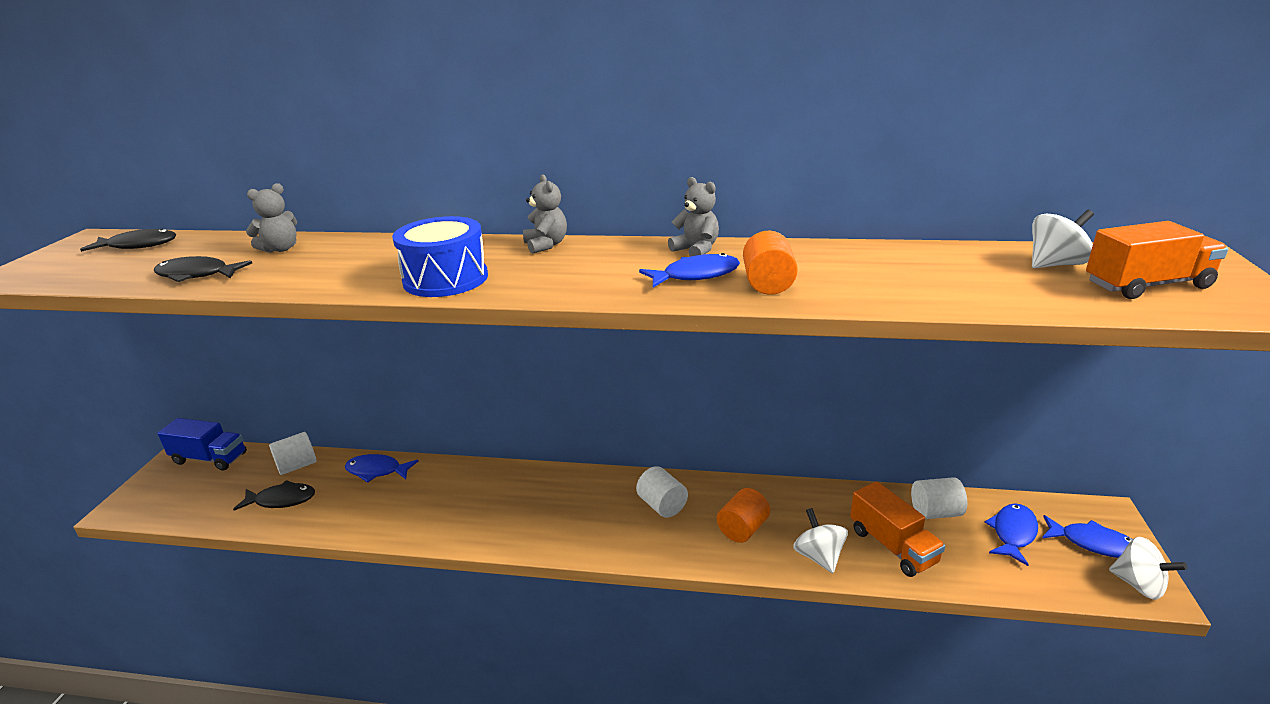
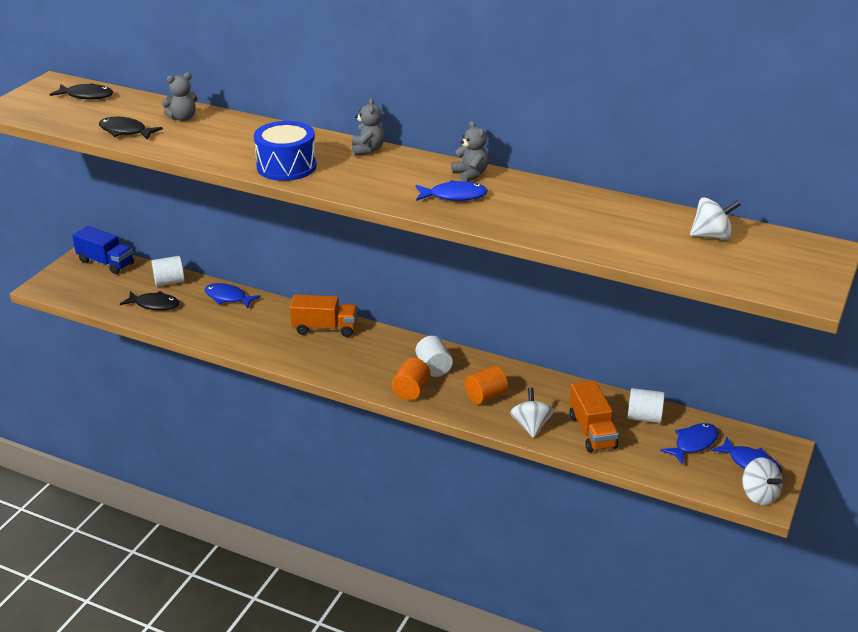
camera: 15 degrees right, 5 degrees up
(768, 284) = (497, 212): orange cylinder -> orange cylinder (411, 390)
(1147, 285) = (753, 263): orange truck -> orange truck (325, 328)

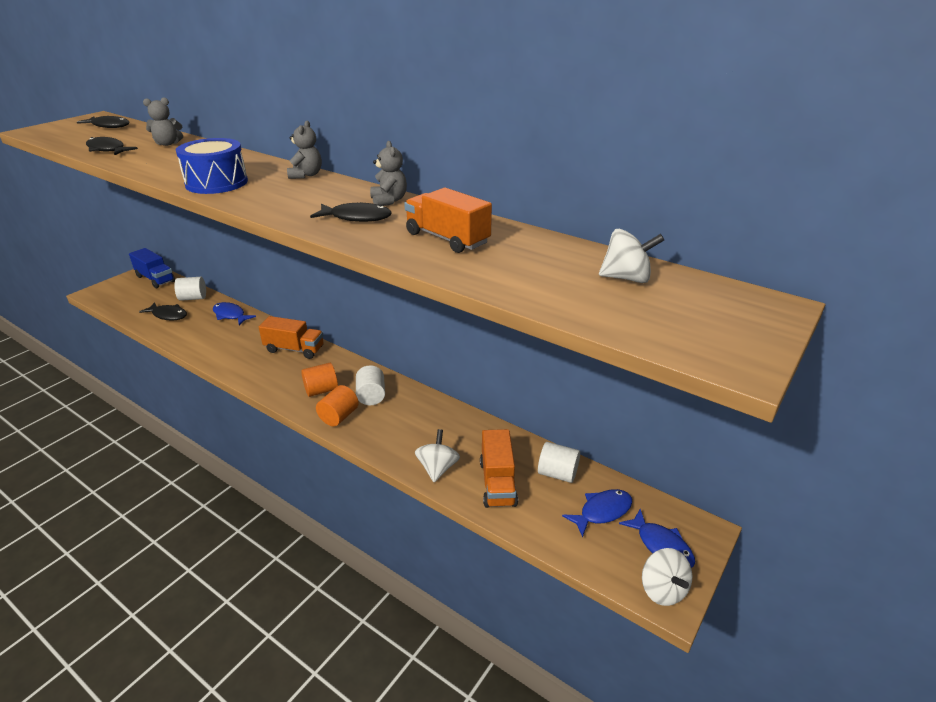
camera: 10 degrees right, 0 degrees up
(454, 196) = (357, 217): blue fish -> black fish
(485, 396) = (406, 431): orange cylinder -> orange cylinder (321, 390)
(548, 211) = (447, 238): none -> orange truck

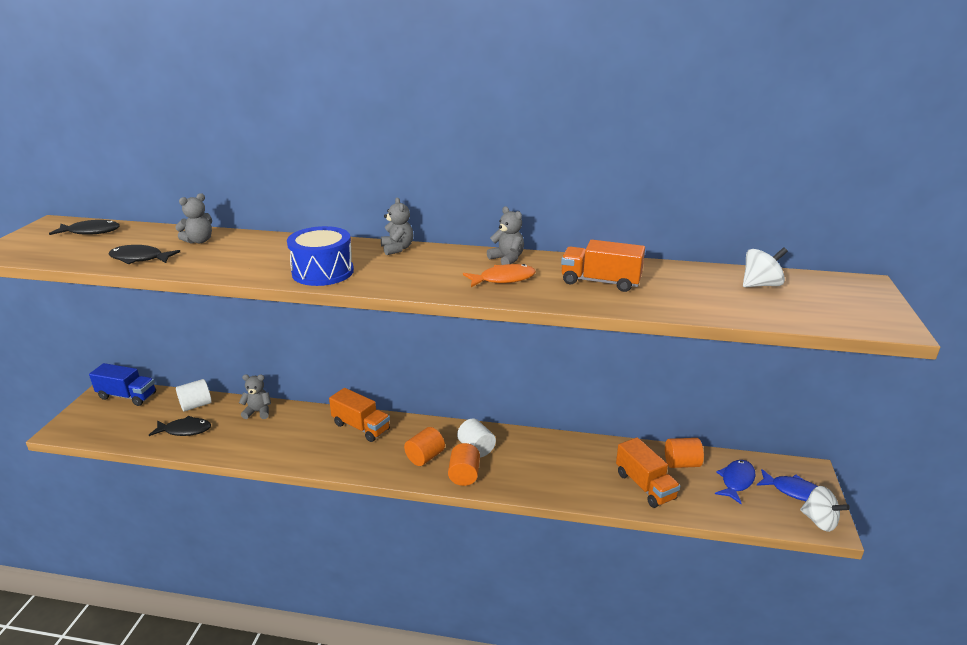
camera: 25 degrees left, 5 degrees down
(230, 315) = (258, 412): blue fish -> grey teddy bear
(294, 349) = (361, 427): orange truck -> orange truck turned 45 degrees clockwise
(357, 217) = (503, 279): black fish -> orange fish
(437, 468) = (589, 490): white spinning top -> none
(557, 473) = (681, 463): white cylinder -> orange cylinder

